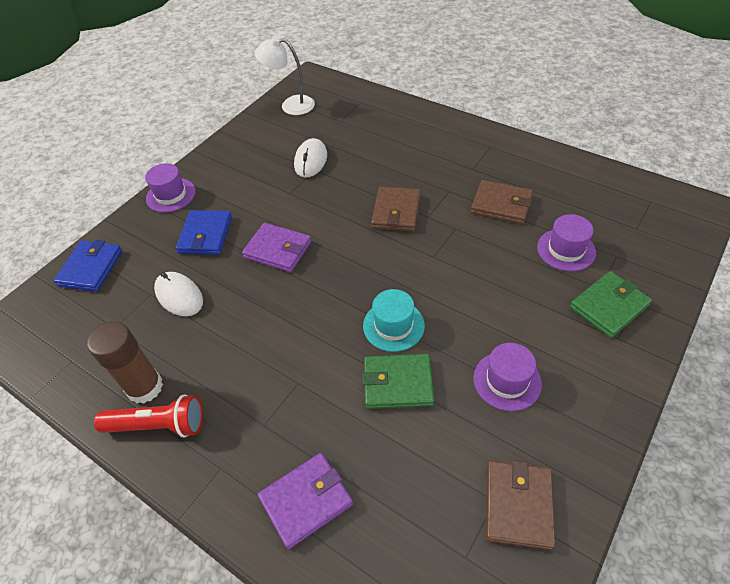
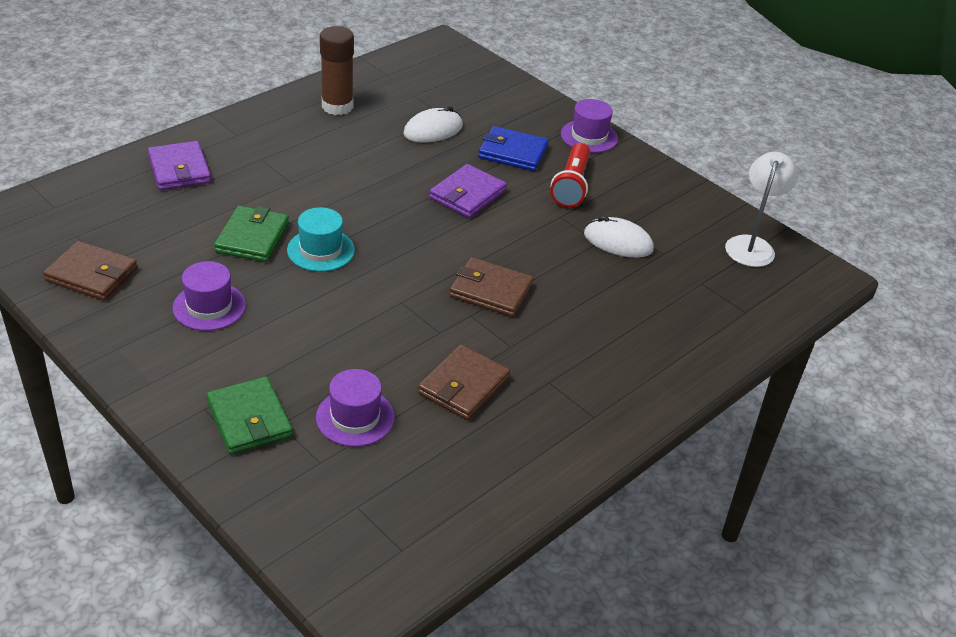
camera: 95 degrees right, 10 degrees down
(91, 268) = (496, 86): blue wallet -> none
(158, 425) = (295, 110): red flashlight -> red flashlight (571, 185)

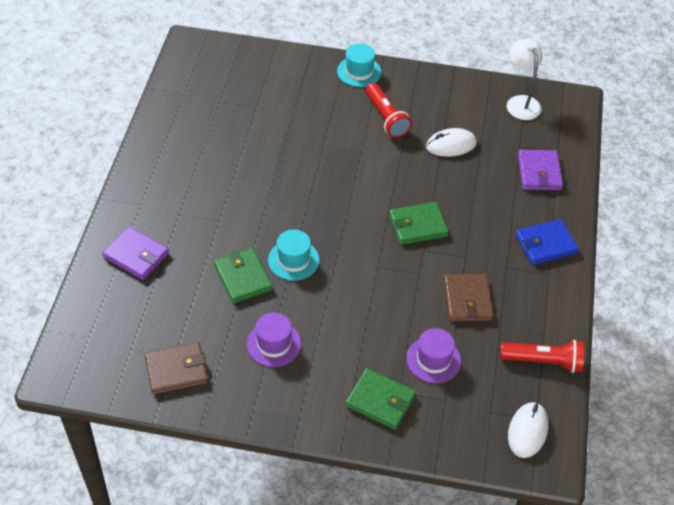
camera: 35 degrees left, 10 degrees up
(337, 106) = (180, 140): brown glue stick -> none
(433, 130) = (262, 123): white mouse -> white mouse (527, 431)
(467, 194) = (334, 162): purple wallet -> purple wallet (539, 172)
(482, 497) = (543, 361): none -> red flashlight
(491, 291) = (417, 225): brown wallet -> green wallet
(513, 152) = (327, 112): blue wallet -> blue wallet (545, 244)
(589, 136) = (359, 72): purple hat -> turquoise hat

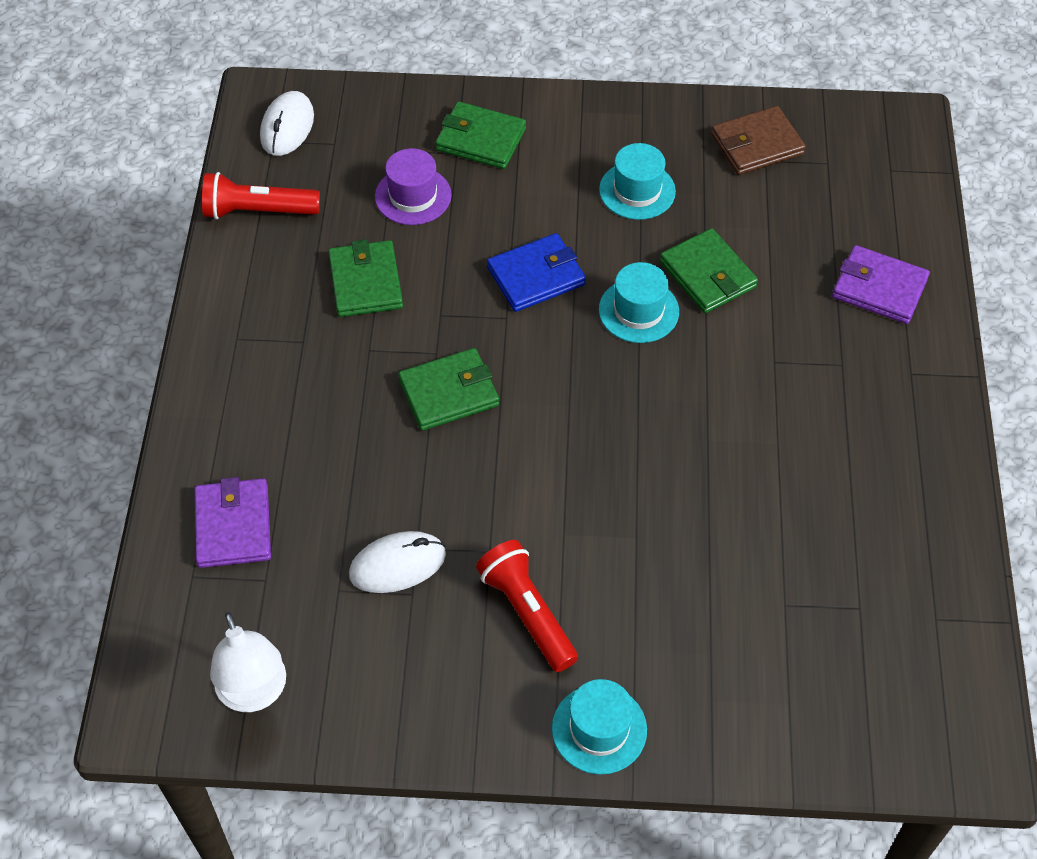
camera: 175 degrees right, 5 degrees up
(274, 344) = (637, 190): purple hat -> turquoise hat
(467, 300) = (366, 282): brown wallet -> green wallet
(545, 244) = (236, 387): blue wallet -> blue wallet (536, 276)

